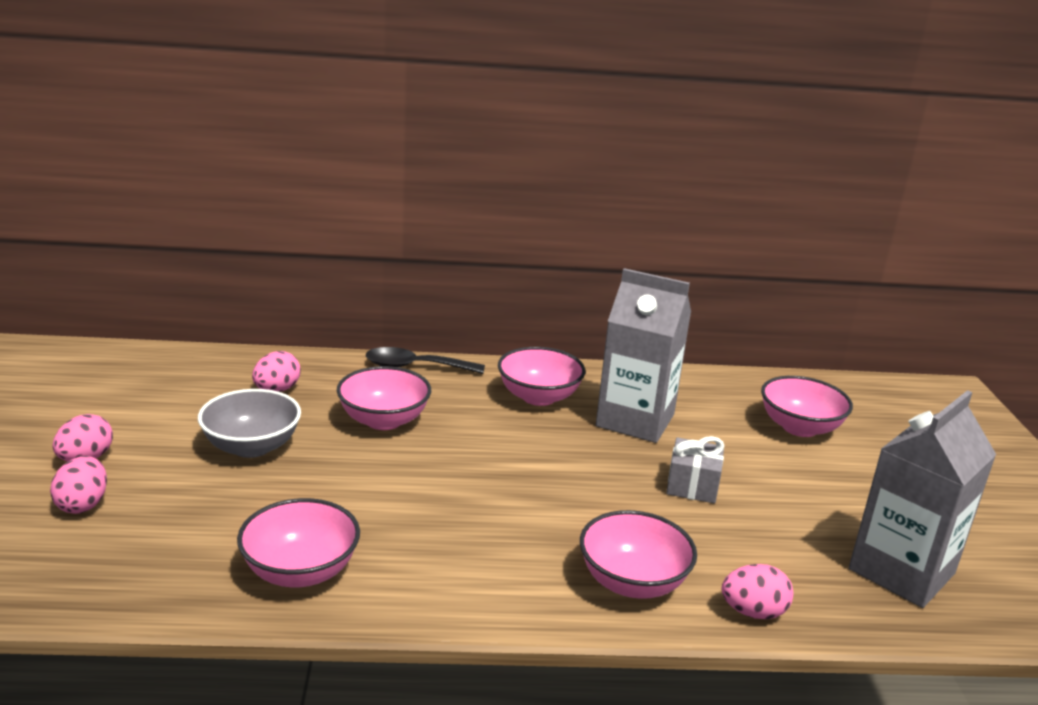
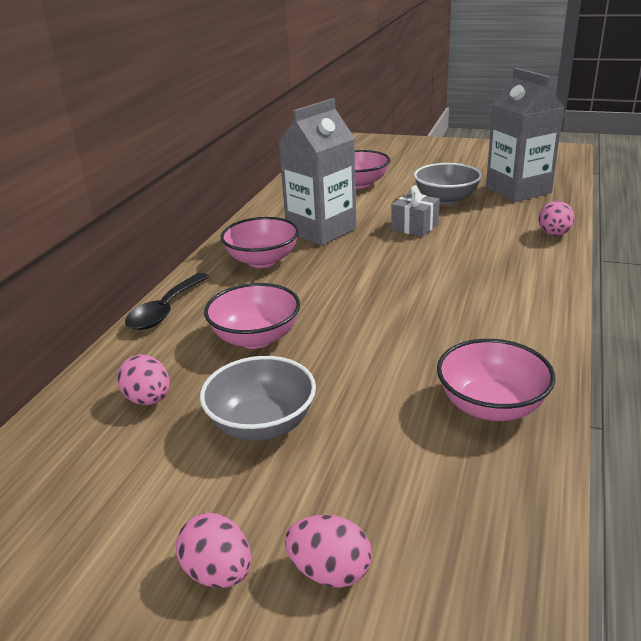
camera: 65 degrees left, 5 degrees up
(632, 582) = (521, 265): pink bowl -> none
(806, 504) = (446, 199): none -> grey bowl

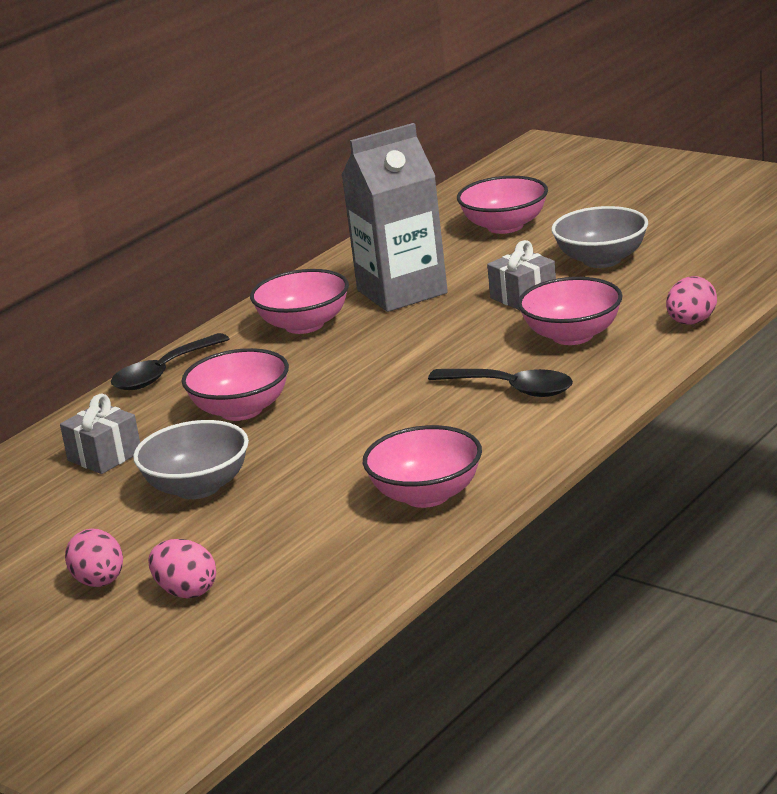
camera: 20 degrees right, 5 degrees down
(148, 399) = (104, 456): pink egg -> grey gift
(472, 296) = (511, 389): none -> black spoon
(478, 251) = (572, 336): none -> pink bowl
(518, 190) = (714, 254): grey carton -> none

